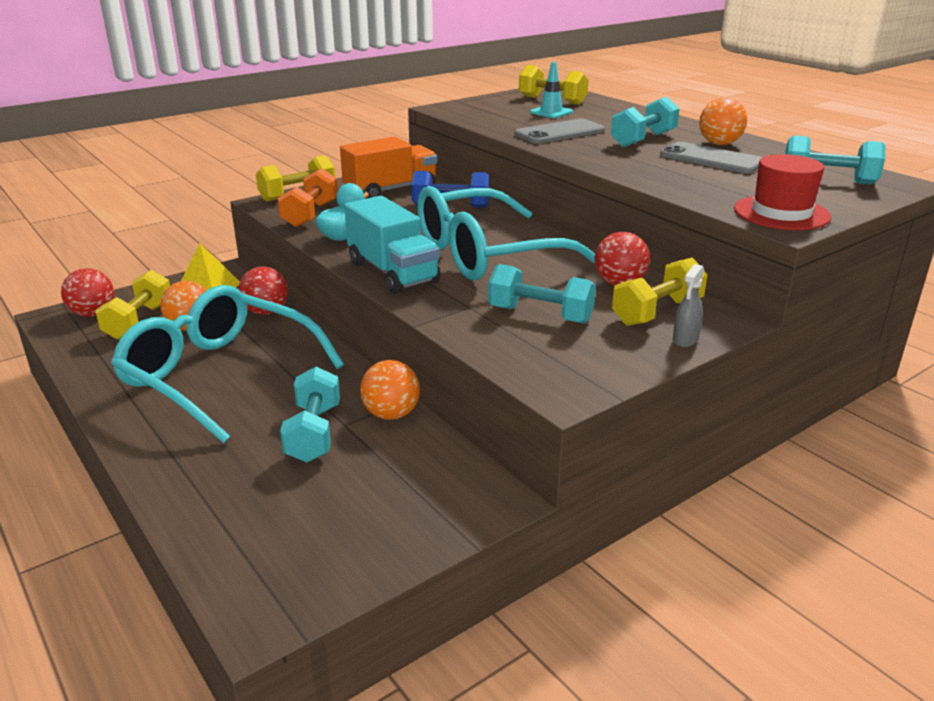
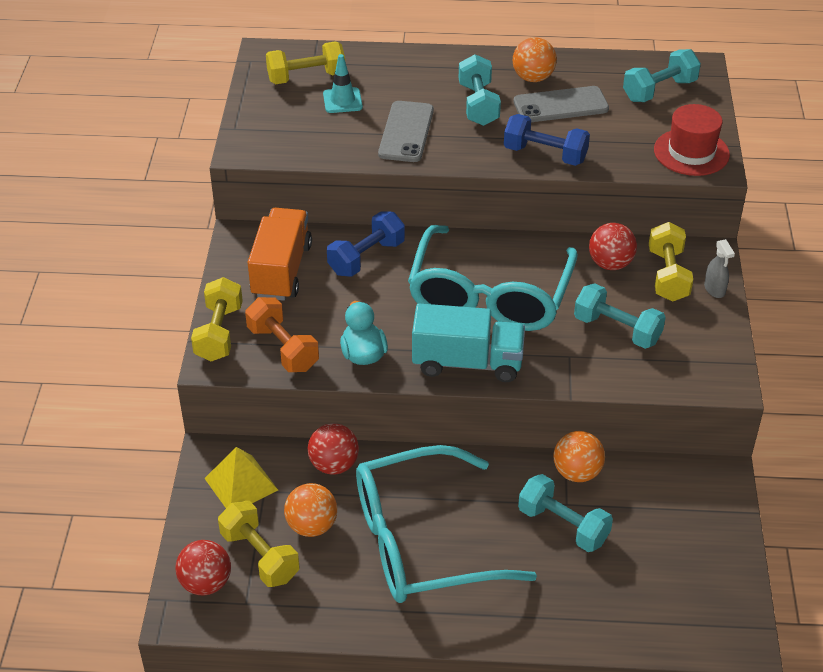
camera: 50 degrees left, 15 degrees up
(540, 315) = (617, 330): turquoise dumbbell -> turquoise dumbbell turned 60 degrees clockwise
(638, 171) = (545, 155): none -> blue dumbbell

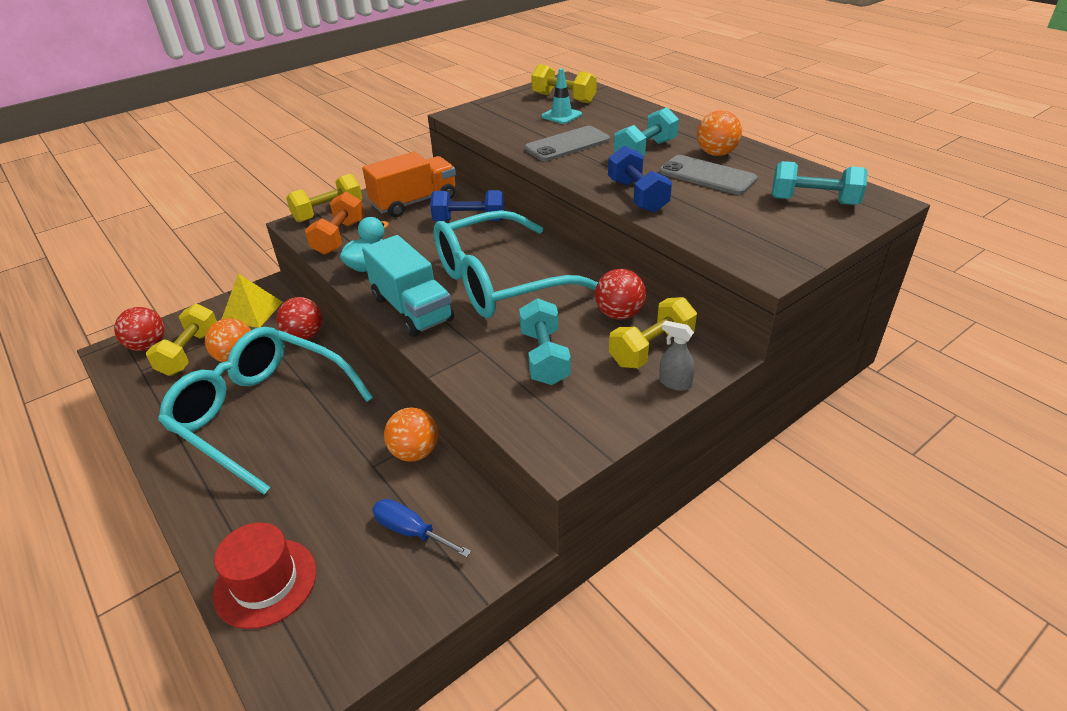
camera: 50 degrees right, 5 degrees down
(563, 526) = (345, 478): turquoise dumbbell -> none
(658, 516) = (411, 531): none -> blue screwdriver
(691, 152) = (766, 250): red hat -> red hat (265, 582)
(714, 289) = (674, 383): grey spray bottle -> grey spray bottle turned 90 degrees clockwise

